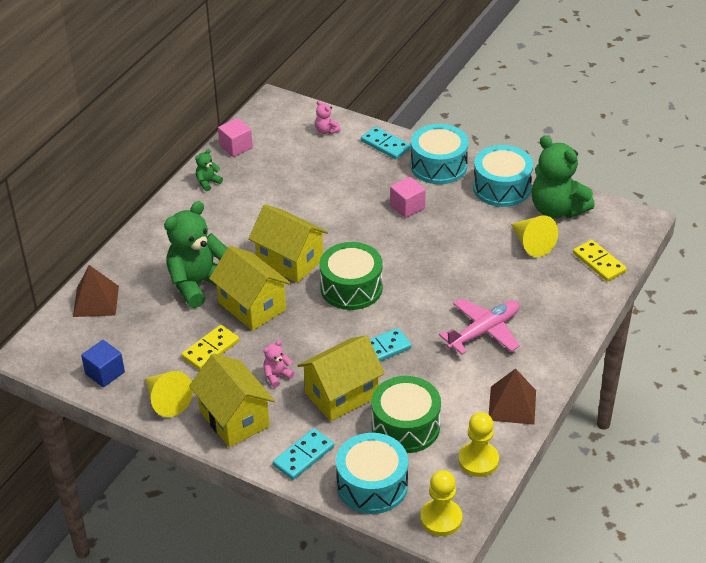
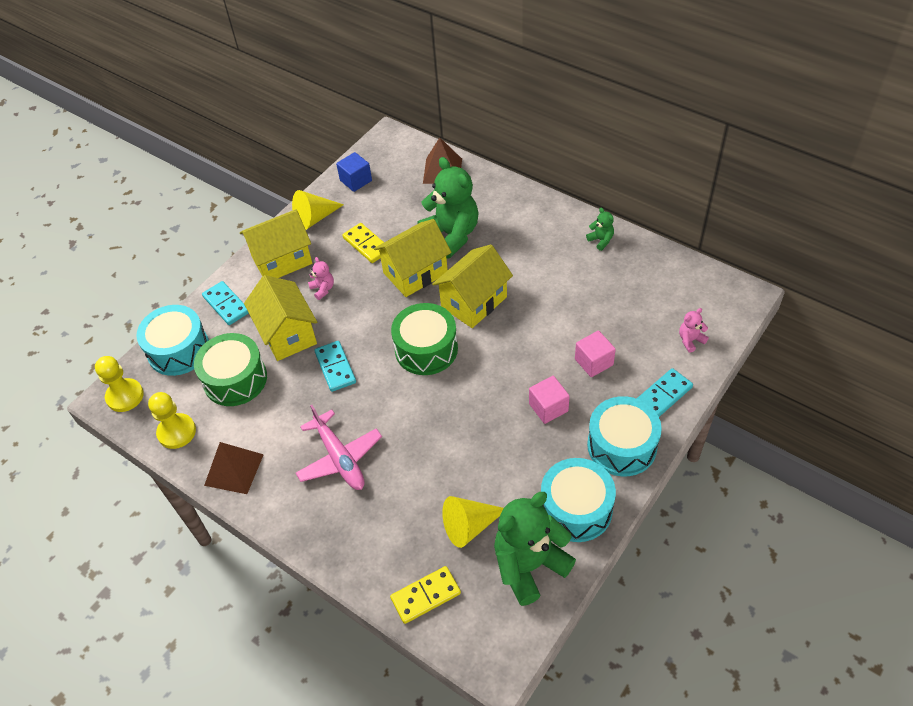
camera: 100 degrees right, 10 degrees up
(236, 147) = (660, 262): pink cube -> pink cube (594, 362)

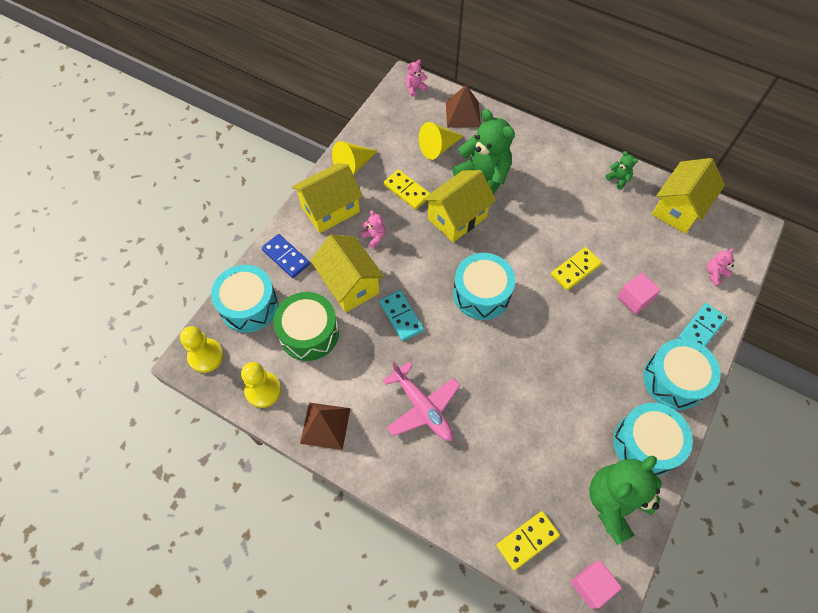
camera: 10 degrees left, 10 degrees up
(226, 305) = (286, 257): turquoise domino -> blue domino
(356, 180) = (384, 126): blue cube -> none
(396, 144) = (415, 88): none -> pink teddy bear
(426, 349) = (481, 293): green drum -> turquoise drum
(469, 526) = (554, 468): yellow cone -> yellow cone (438, 147)
(474, 302) = (516, 244): yellow house -> yellow house (678, 208)
(534, 330) = (575, 270): none -> yellow domino
(548, 407) = (602, 346): pink cube -> pink cube (591, 585)

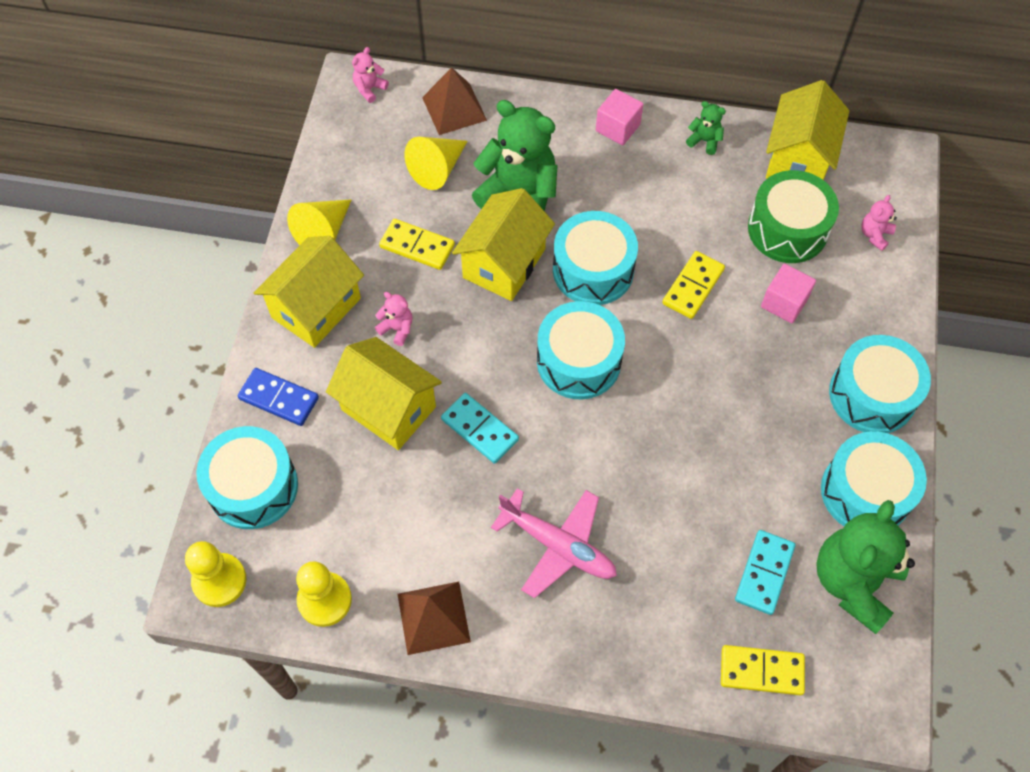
camera: 20 degrees left, 0 degrees up
(309, 333) = (358, 497): green drum -> green drum (787, 229)
(513, 239) = (593, 270): none -> turquoise drum
(527, 540) = (761, 671): yellow domino -> yellow domino turned 60 degrees clockwise
(591, 585) = (862, 697): pink cube -> pink cube (617, 128)
(701, 328) = (882, 315): turquoise domino -> turquoise domino (764, 573)

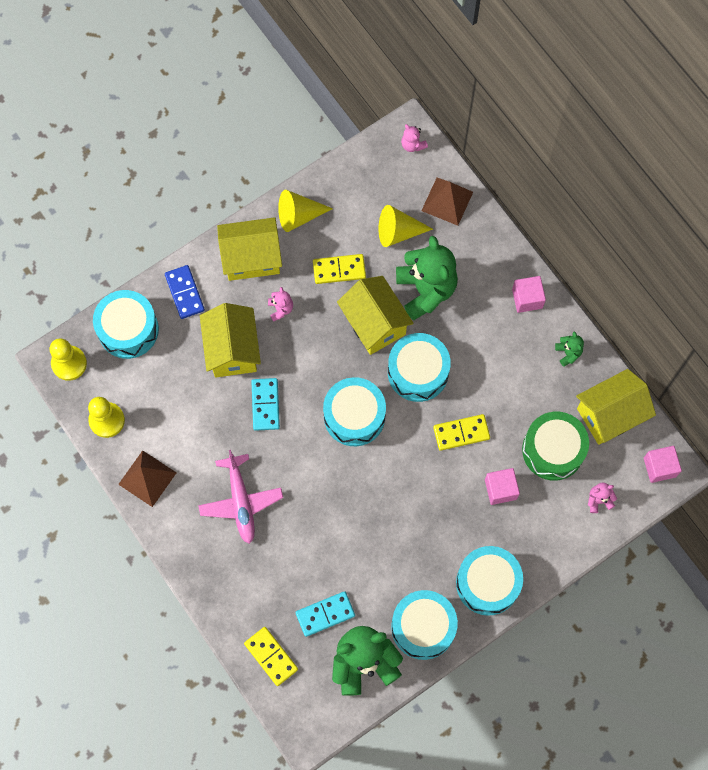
camera: 45 degrees right, 10 degrees up
(369, 89) = (412, 145): pink teddy bear -> pink teddy bear turned 120 degrees counterclockwise
(417, 246) = (339, 270): yellow domino -> yellow domino turned 75 degrees counterclockwise
(504, 263) = (374, 323): yellow house -> yellow house turned 75 degrees clockwise
(888, 164) = (659, 467): none -> pink cube

